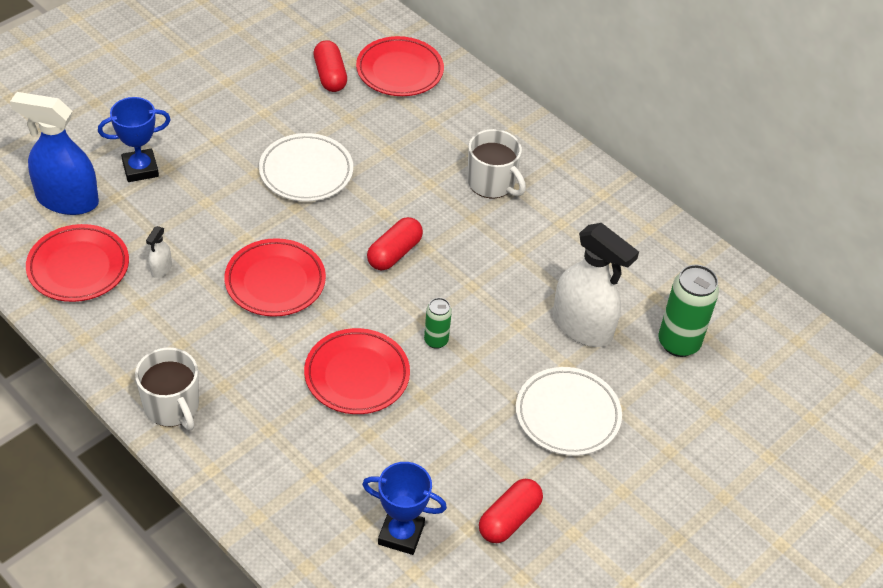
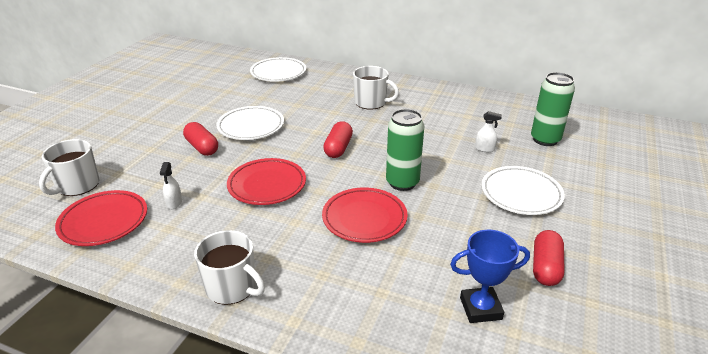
camera: 20 degrees left, 15 degrees down
(67, 200) = (77, 185): blue spray bottle -> white mug
(140, 169) = (129, 154): blue trophy -> none
(330, 76) = (237, 84): red capsule -> red capsule (202, 147)
(399, 71) = (278, 73): red plate -> white plate
(436, 340) = (402, 183): green can -> green can, size x1.81
(582, 327) = (484, 149): white spray bottle -> white spray bottle, size x0.42

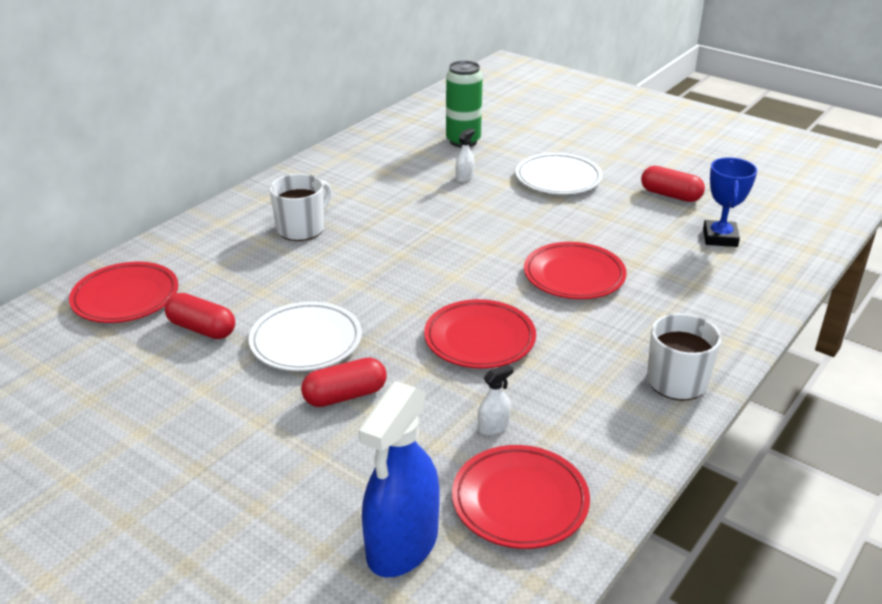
camera: 75 degrees left, 0 degrees up
(77, 185) = (402, 544): white mug -> blue spray bottle
(174, 203) = (493, 427): white spray bottle -> white spray bottle turned 45 degrees counterclockwise
(278, 73) = (126, 298): white plate -> red plate
(338, 148) = (413, 272): red capsule -> red capsule (202, 329)
(402, 183) = (512, 240): green can -> none

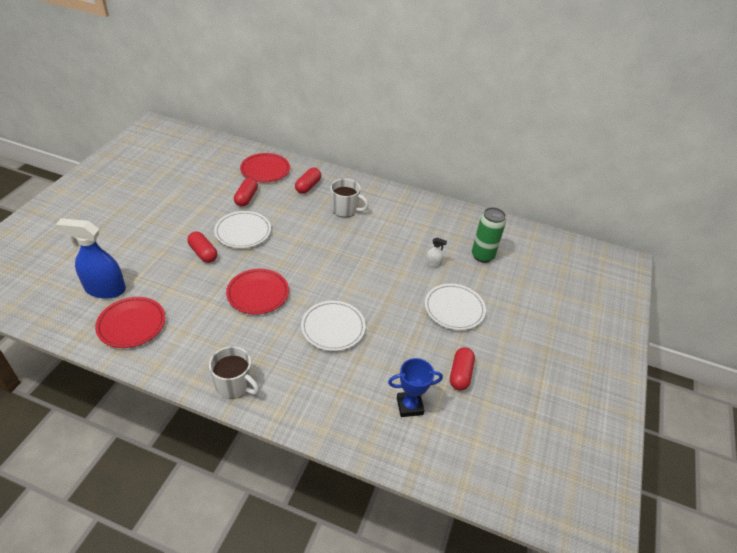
camera: 70 degrees right, 10 degrees up
(213, 256) = (308, 186): none -> red capsule
(493, 427) = (185, 308): white spray bottle -> none
(574, 276) = (333, 328): red plate -> white plate

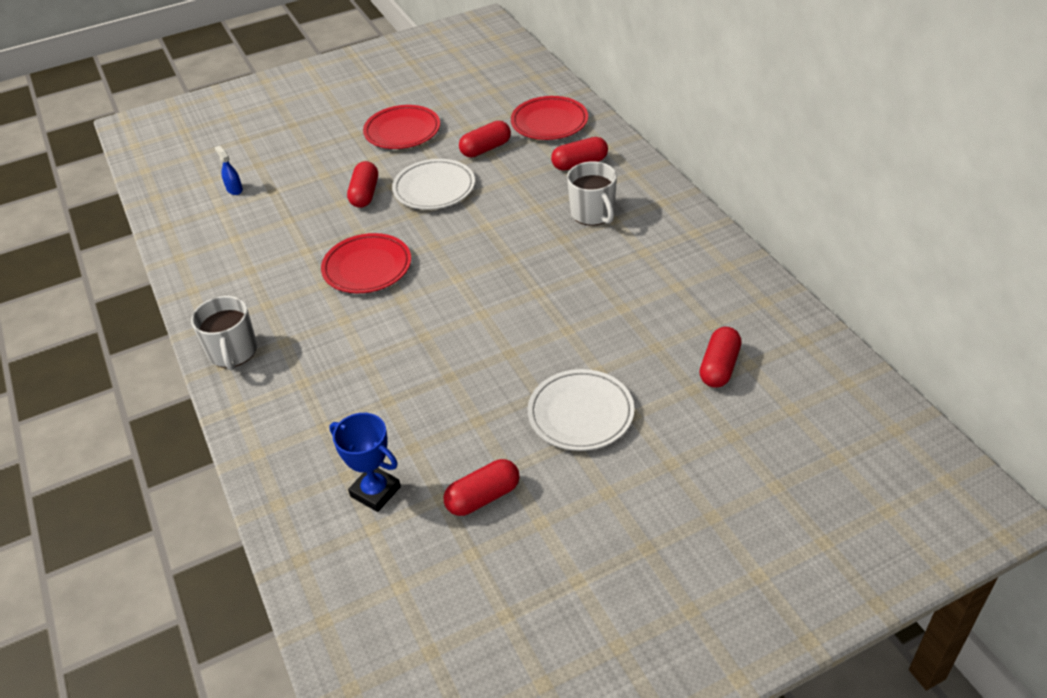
camera: 50 degrees right, 0 degrees up
(105, 289) = (234, 189): blue spray bottle -> blue spray bottle, size x0.42
(132, 324) = (216, 238): red plate -> red plate (402, 131)
(333, 328) = (400, 350): white plate -> none
(433, 263) = (628, 340): white spray bottle -> none
(482, 256) = (719, 367): green can -> red capsule

